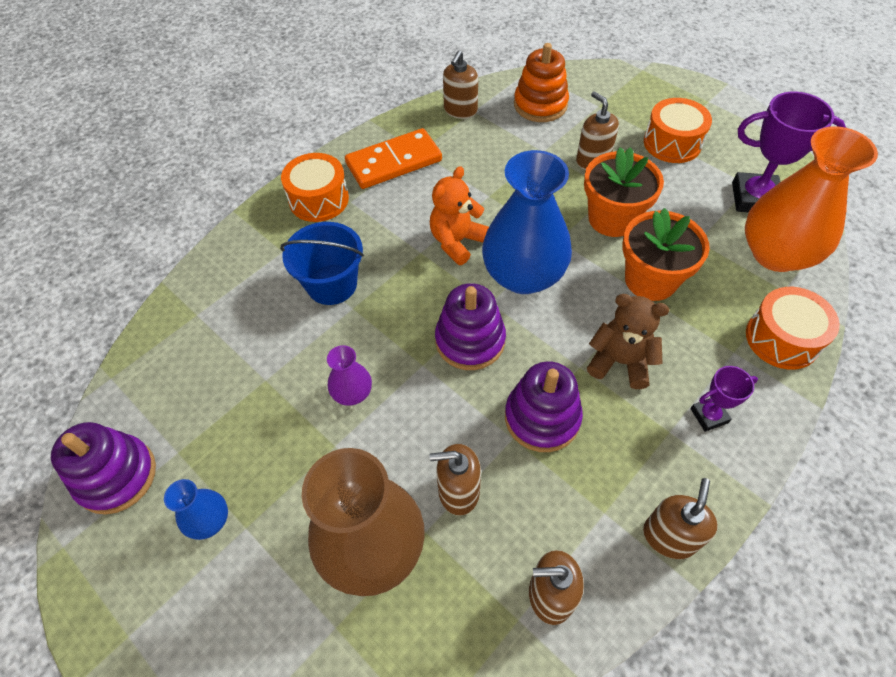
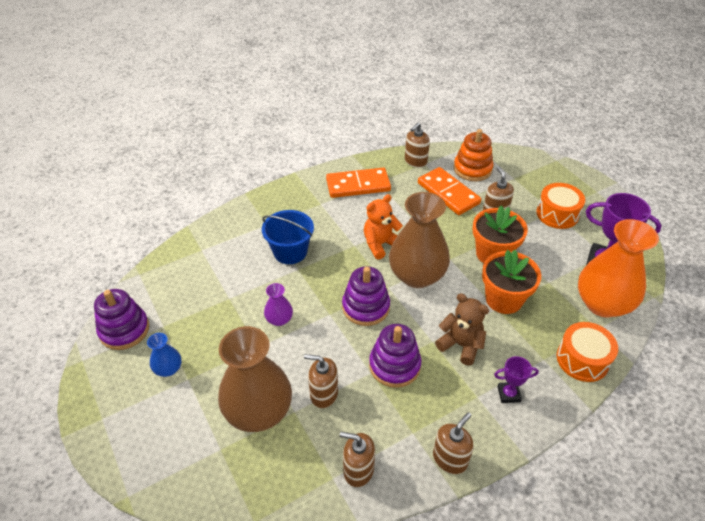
camera: 15 degrees right, 10 degrees down
(319, 199) = (301, 198): orange drum -> none
(521, 146) = (448, 193): none -> orange domino
(523, 275) = (417, 275): blue vase -> brown vase

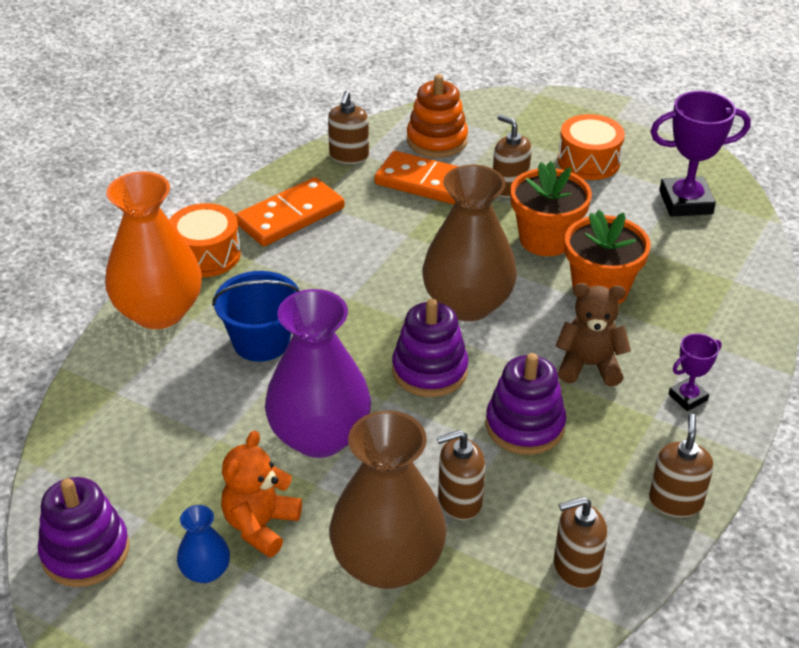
camera: 30 degrees left, 5 degrees down
(279, 319) = (320, 436): purple vase -> purple vase, size x2.20
(380, 244) = (386, 283): orange teddy bear -> orange teddy bear (260, 525)
(582, 359) = (741, 322): orange drum -> orange drum (206, 255)
(602, 304) = (718, 249): orange vase -> orange vase (159, 311)

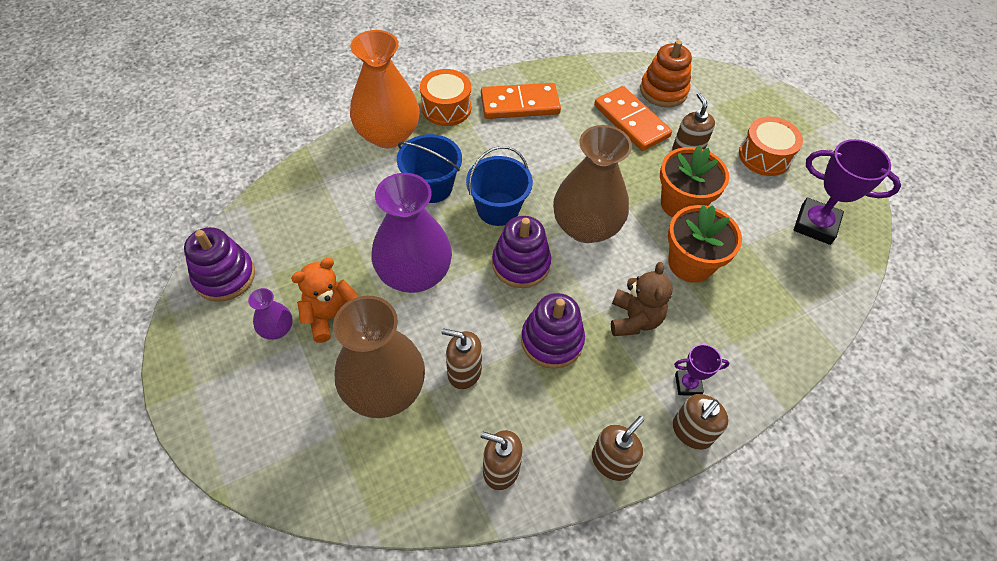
camera: 30 degrees right, 15 degrees up
(206, 571) = (277, 329): blue vase -> purple vase
(349, 156) = (593, 76): brown soap dispenser -> brown soap dispenser (691, 432)
(357, 329) = (498, 209): none -> blue bucket
(589, 365) = (634, 319): brown teddy bear -> brown teddy bear turned 60 degrees clockwise

